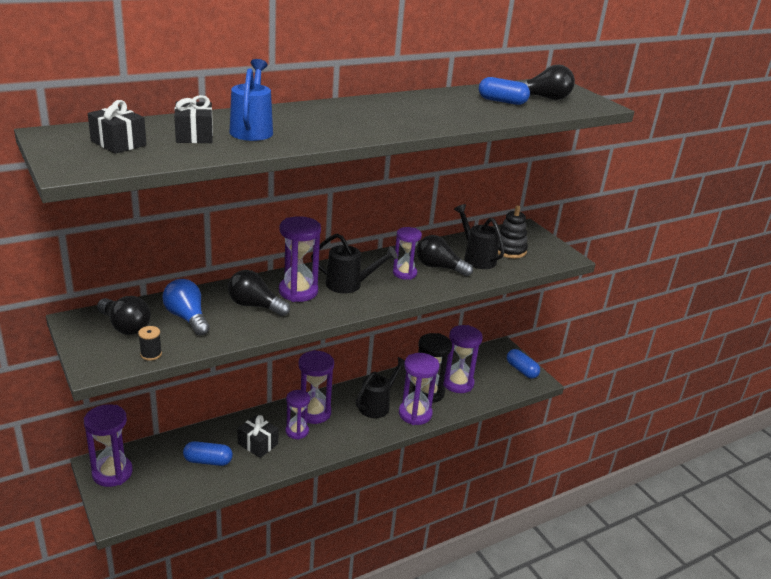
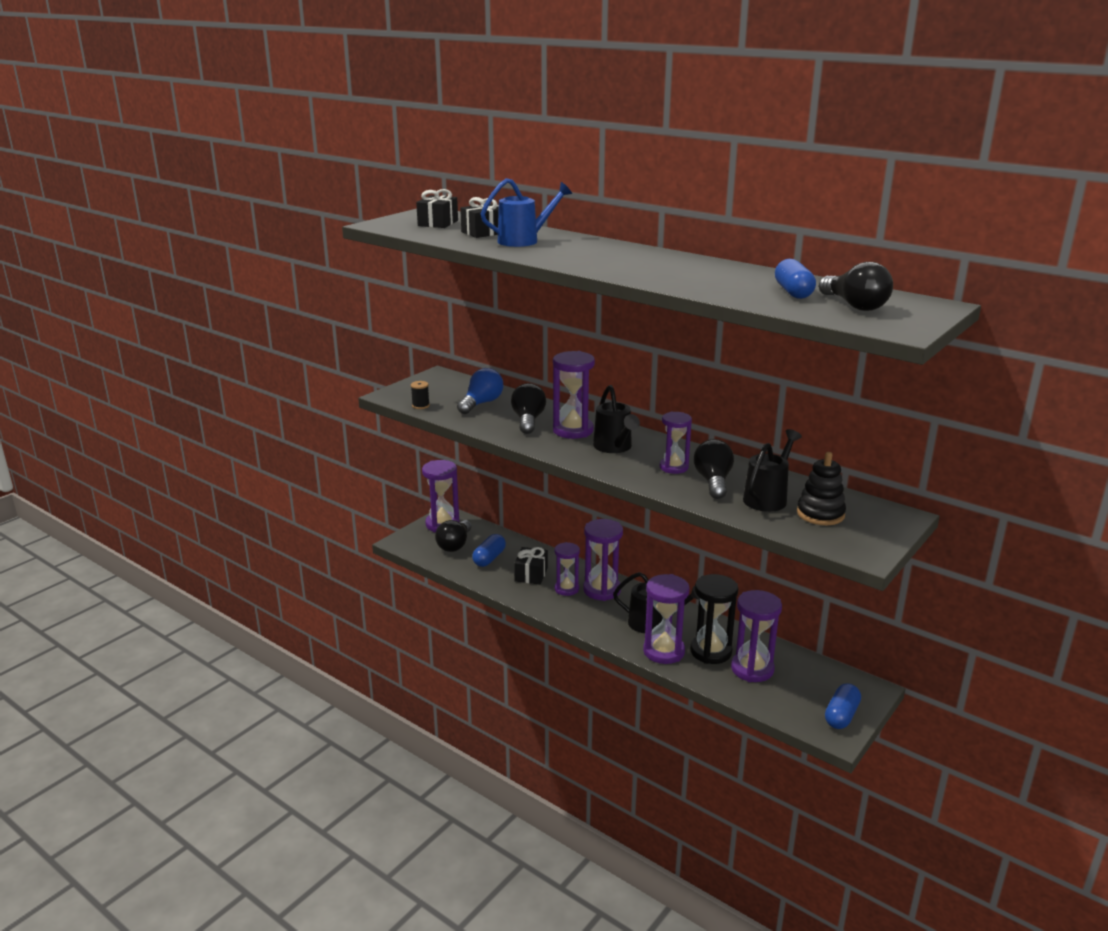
camera: 70 degrees right, 5 degrees down
(125, 326) = (447, 389): black light bulb -> black light bulb (455, 545)
(208, 461) = (489, 558): blue capsule -> blue capsule turned 45 degrees clockwise

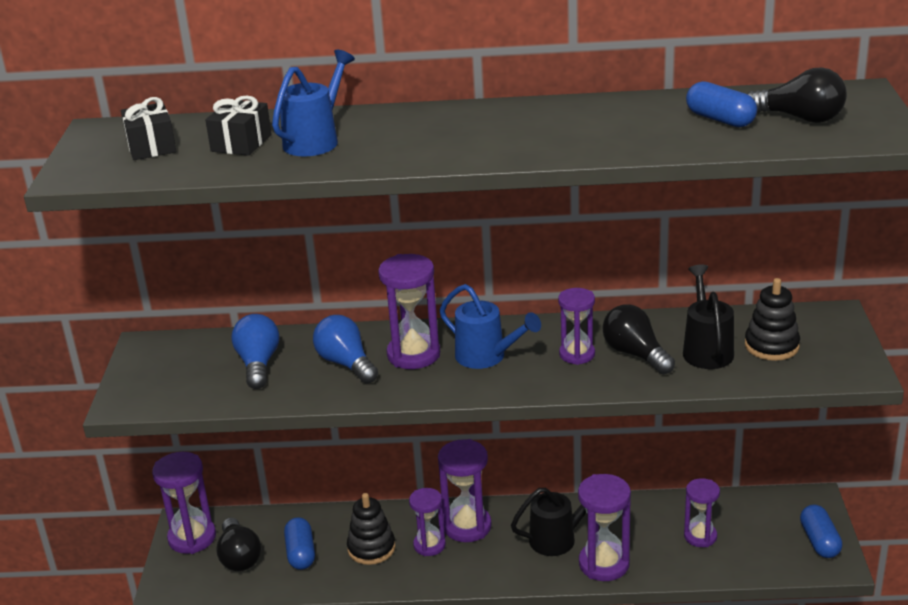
camera: 35 degrees left, 5 degrees up
(420, 406) = (186, 400): black spool -> none
(528, 420) = (346, 363): black light bulb -> blue light bulb
(531, 574) = (371, 548): black gift -> black stacking toy
(614, 447) = (487, 357): black watering can -> blue watering can
(711, 651) = (645, 538): black hourglass -> none
(752, 669) = (700, 536): purple hourglass -> purple hourglass, size x0.66

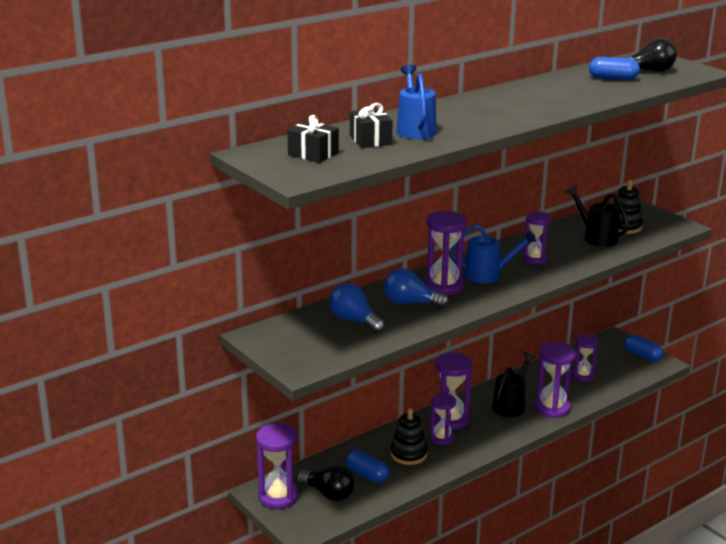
camera: 40 degrees left, 5 degrees down
(635, 354) = (565, 250): black light bulb -> none

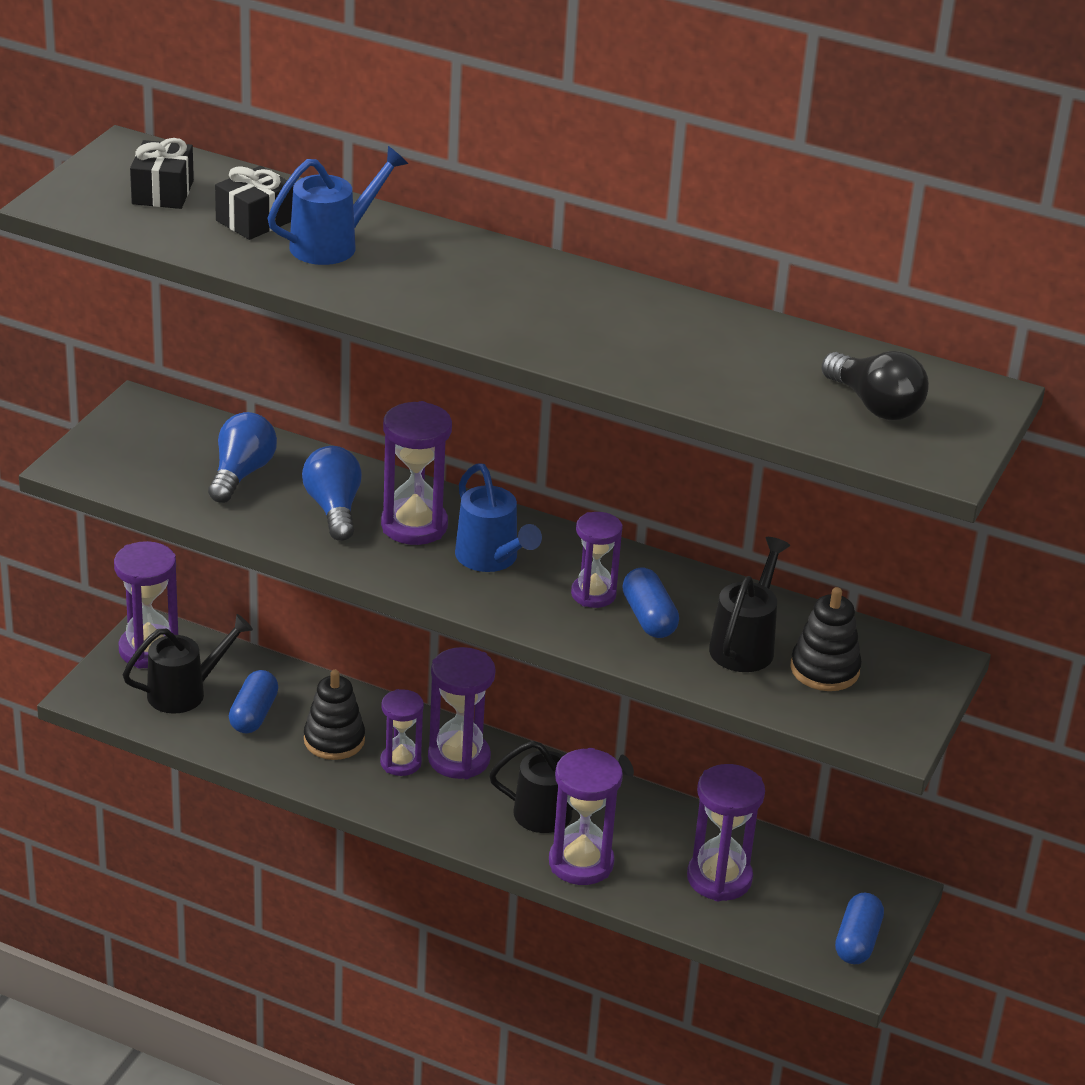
camera: 60 degrees right, 10 degrees up
(328, 494) = (185, 692): black light bulb -> black watering can
(583, 376) = (719, 878): purple hourglass -> purple hourglass, size x1.52
(613, 78) = (784, 374): blue capsule -> blue capsule (649, 618)

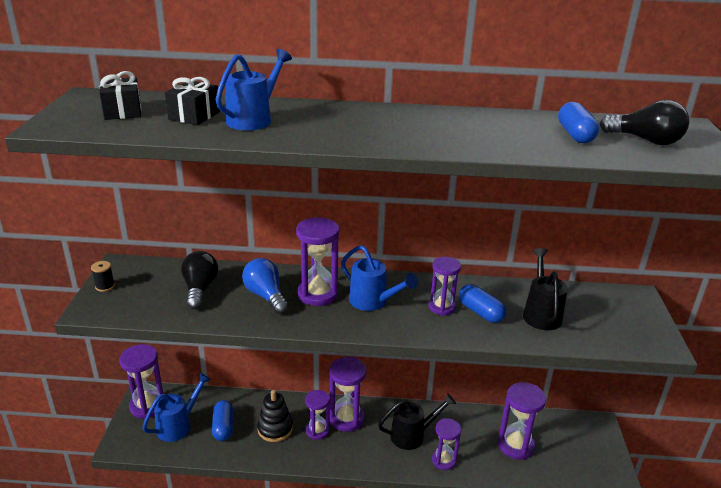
camera: 20 degrees left, 5 degrees down
(106, 435) = (105, 286): none -> black spool
(185, 692) = (178, 425): black watering can -> blue watering can
(241, 473) = (200, 289): blue light bulb -> black light bulb
(581, 863) = (444, 460): purple hourglass -> purple hourglass, size x0.66
(824, 669) = (591, 316): black stacking toy -> none
(857, 941) = (603, 459): blue capsule -> blue capsule (575, 135)

